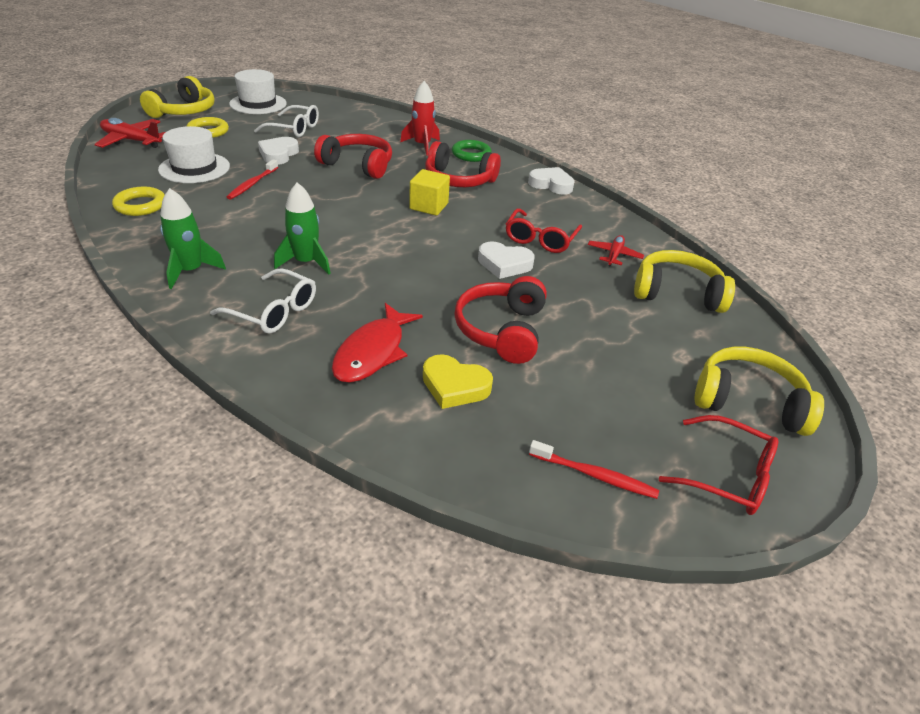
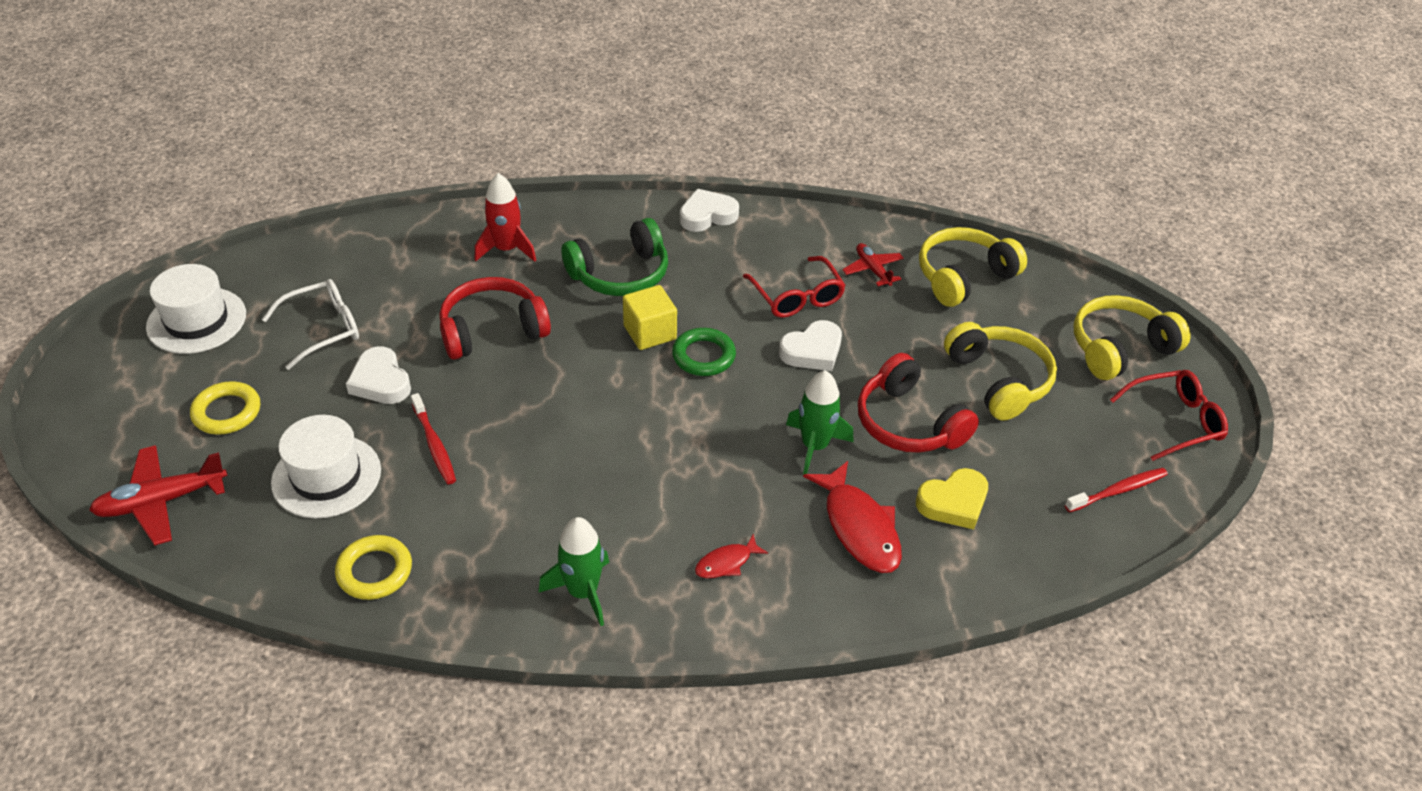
camera: 45 degrees left, 5 degrees up
(184, 111) = (124, 405): yellow headphones -> yellow headphones (998, 380)
(274, 311) = (726, 563): white glasses -> red fish
(306, 262) = (661, 491): green rocket -> green rocket (814, 446)
(459, 180) = (620, 274): red headphones -> green headphones
(471, 154) = (574, 226): green ring -> green ring (703, 356)

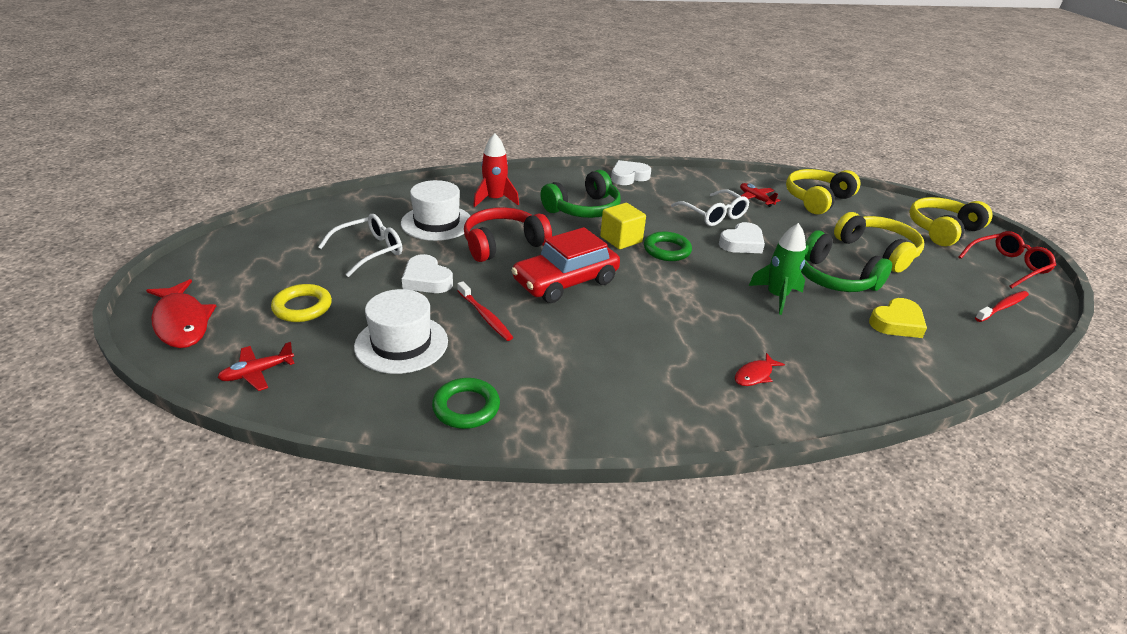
camera: 10 degrees left, 10 degrees down
(161, 501) = (257, 373): red plane -> red plane, size x0.62
(196, 320) = (263, 251): white hat -> white hat (437, 223)
(374, 571) = (466, 407): yellow ring -> green ring
(550, 399) = (565, 281): none -> red car
(583, 592) = (651, 406): green rocket -> none
(797, 297) = (713, 215): red glasses -> white glasses
(859, 527) = (840, 343): red fish -> red fish (182, 322)
(908, 423) = (834, 278): red headphones -> green headphones

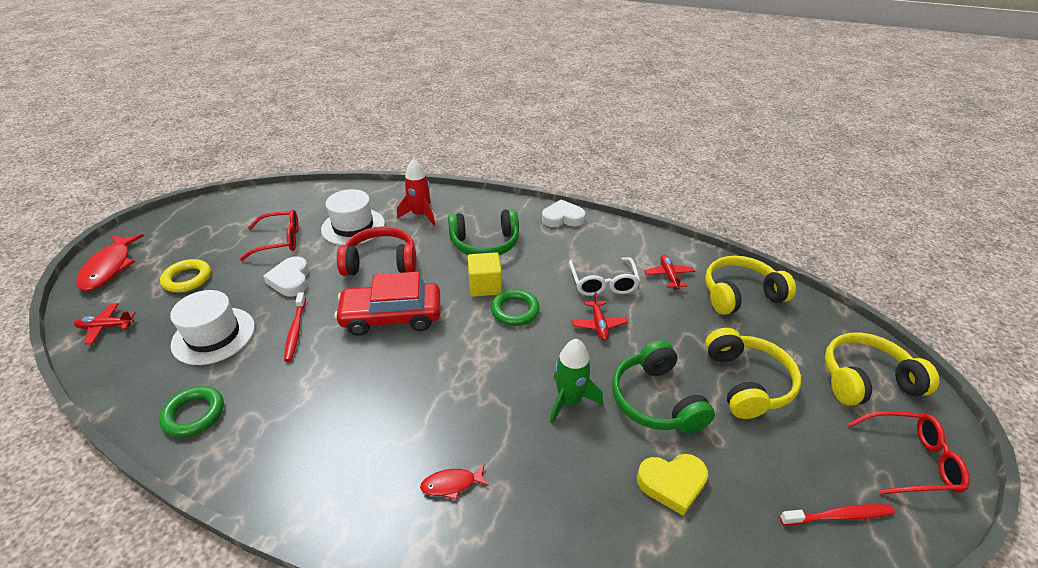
camera: 30 degrees right, 5 degrees up
(369, 251) = (279, 240): white glasses -> red glasses
(742, 243) = (598, 325): white heart -> red plane

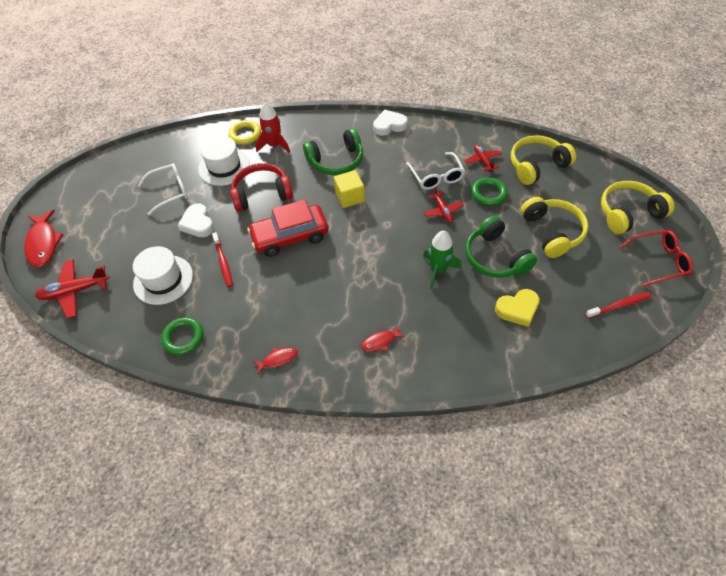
camera: 10 degrees left, 15 degrees up
(106, 327) = (75, 291): red plane -> red plane, size x1.61
(187, 279) = (114, 239): yellow ring -> yellow ring (245, 134)
(279, 240) = (170, 191): red glasses -> white glasses
(298, 475) = (278, 359): none -> red fish
(515, 310) = (379, 212): green ring -> green ring (488, 194)

